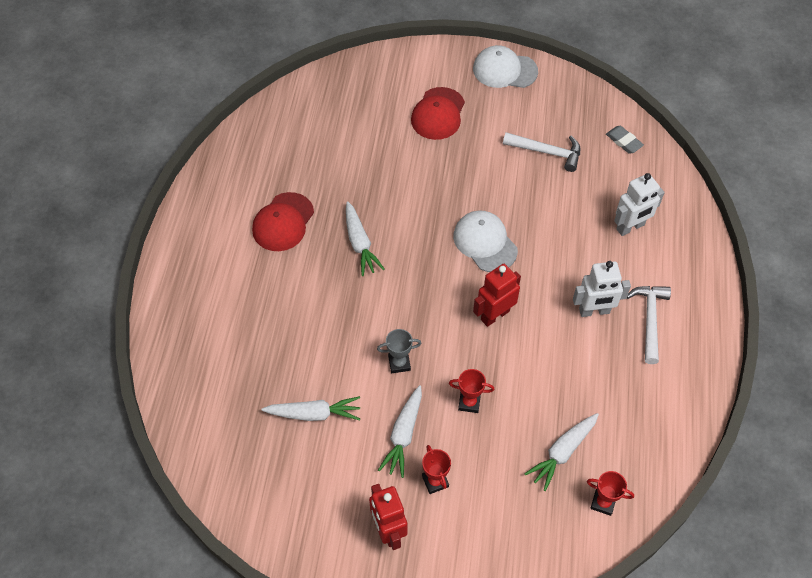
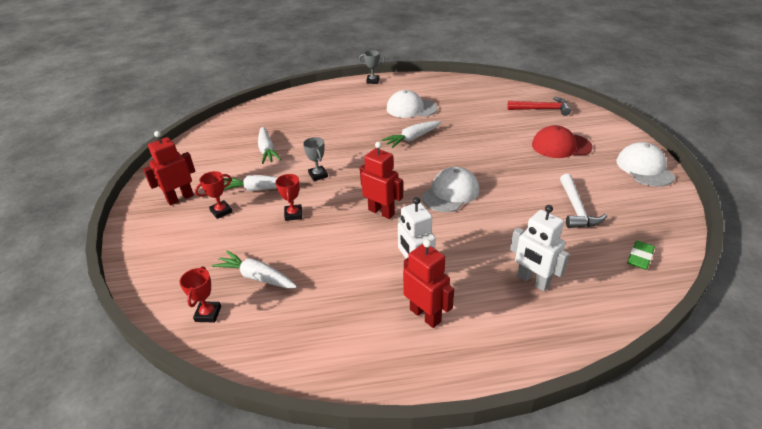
camera: 75 degrees right, 20 degrees down
(175, 244) = (373, 81): none -> grey trophy
(283, 222) = (411, 108): red cap -> white cap
(354, 94) = (542, 109): none -> red hammer
(624, 141) = (640, 257): grey eraser -> green eraser
(649, 320) = (425, 315): white hammer -> red robot

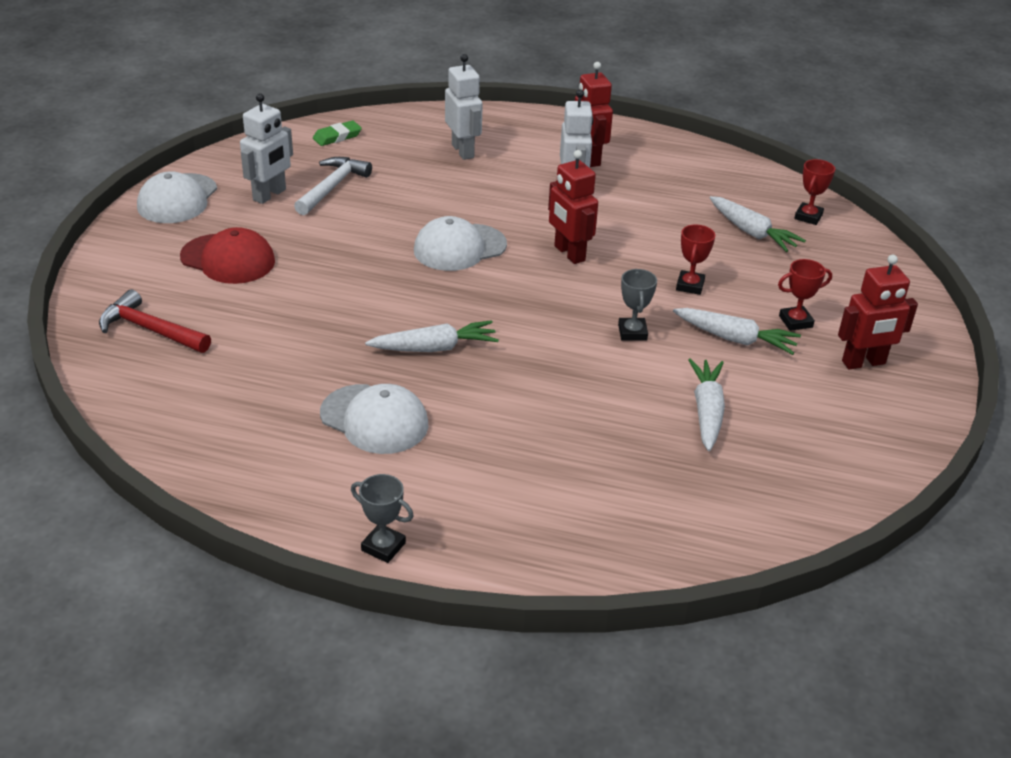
camera: 160 degrees left, 0 degrees up
(602, 189) = (270, 195): none -> white robot

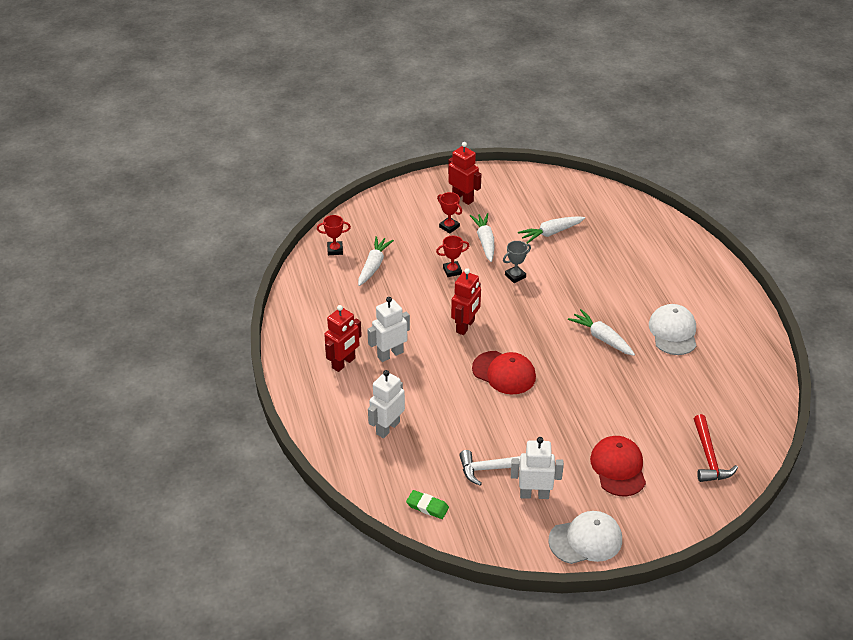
camera: 120 degrees left, 5 degrees up
(383, 547) = (737, 290): grey trophy -> none
(459, 248) = (504, 373): white cap -> red cap

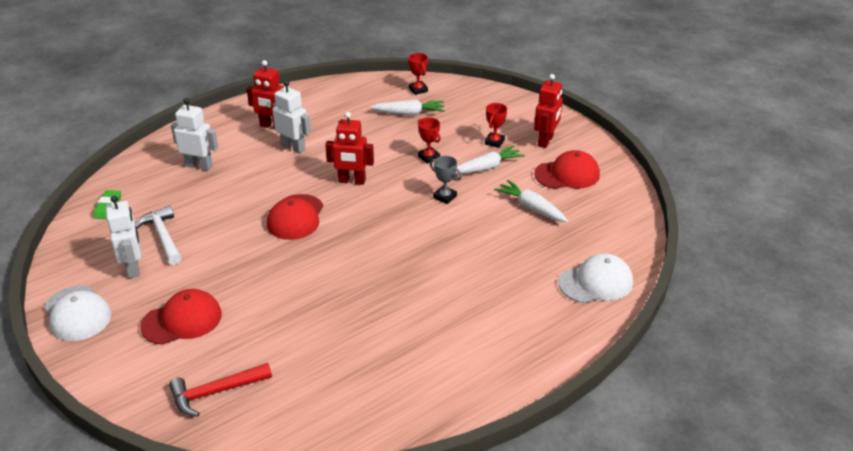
camera: 70 degrees right, 5 degrees down
(516, 201) = (567, 174): none -> red cap
(601, 338) = (378, 274): white carrot -> none
(673, 332) = (416, 330): white cap -> white cap (596, 282)

